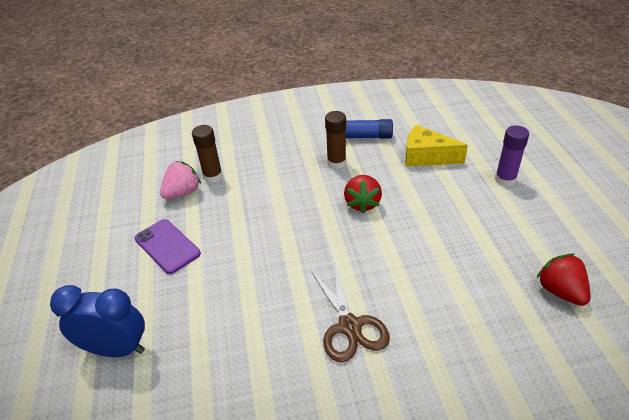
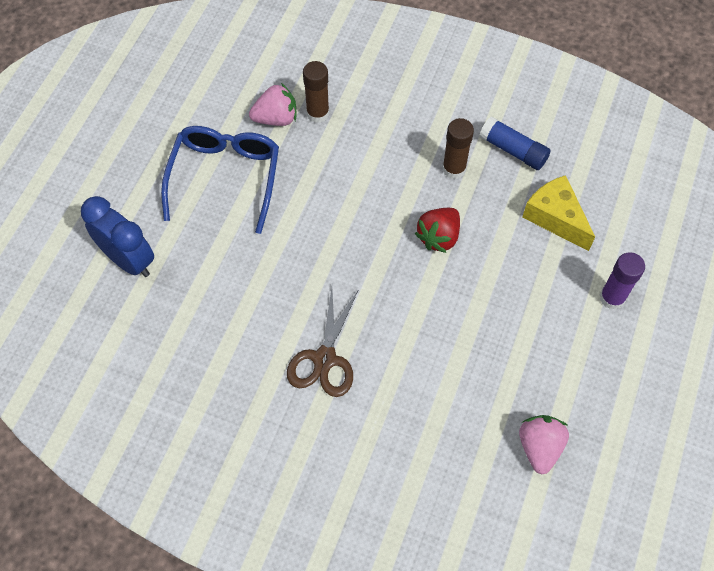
camera: 30 degrees right, 20 degrees up
(167, 246) = (225, 177): purple phone -> blue glasses
(560, 291) = (539, 447): red strawberry -> pink strawberry

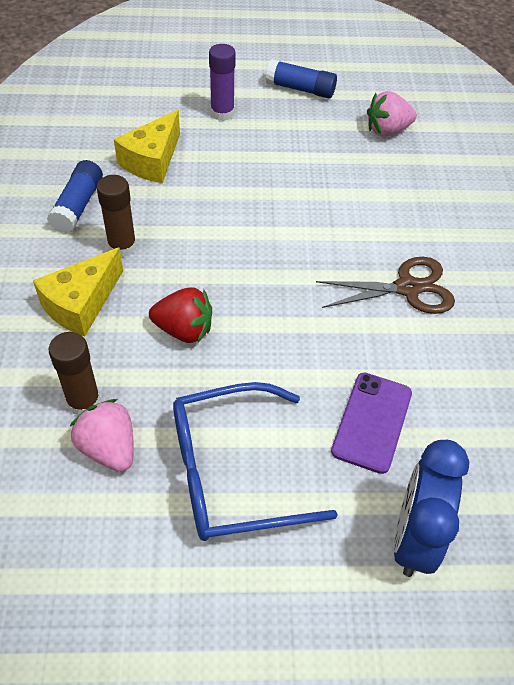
camera: 115 degrees left, 10 degrees down
(218, 274) = (372, 422): none -> purple phone
(404, 130) = (81, 304): none -> yellow cheese
(438, 237) = (217, 238): red strawberry -> red strawberry (184, 330)
(636, 389) = (300, 89): none -> blue glue stick

